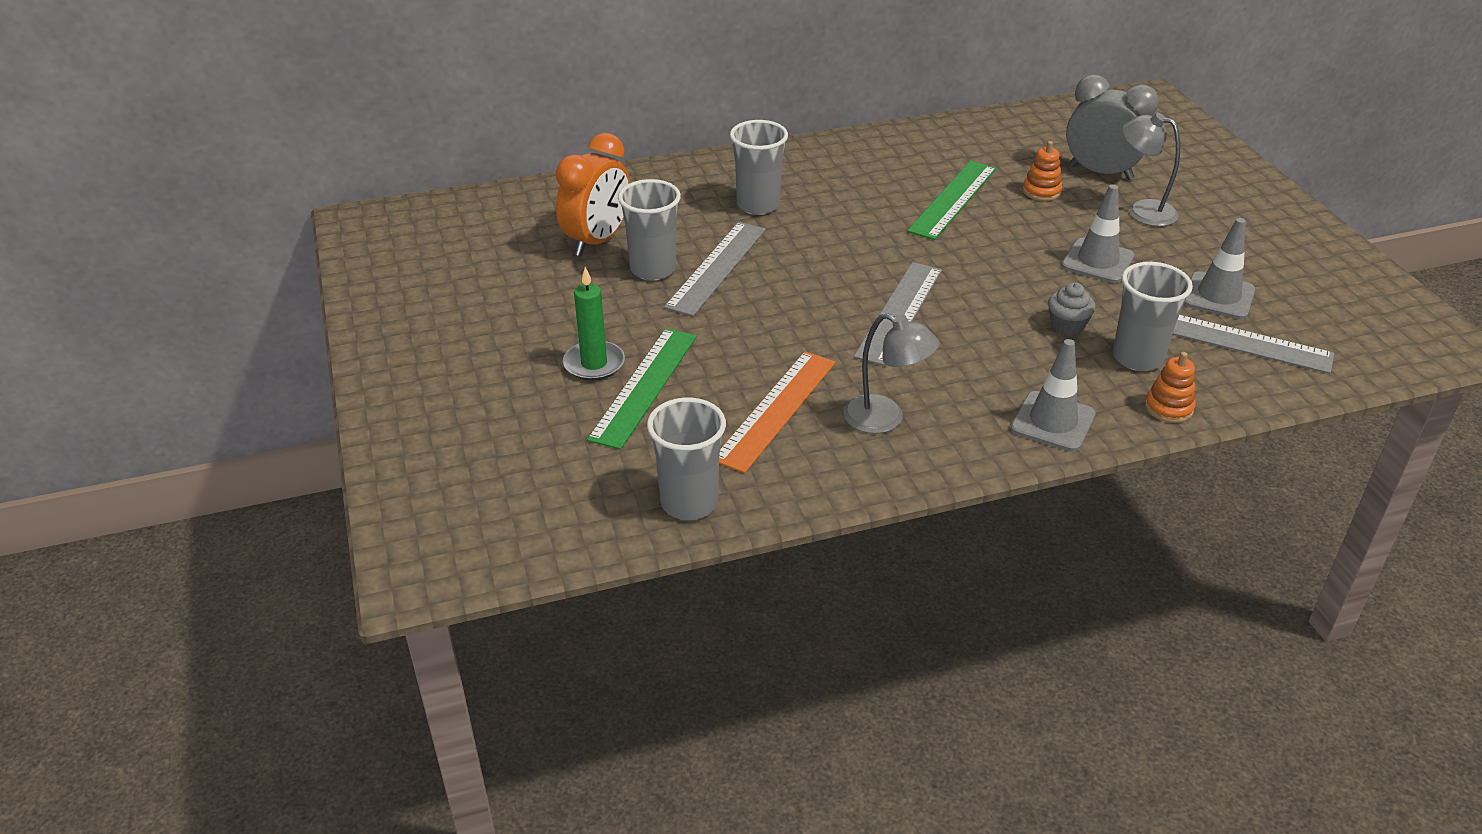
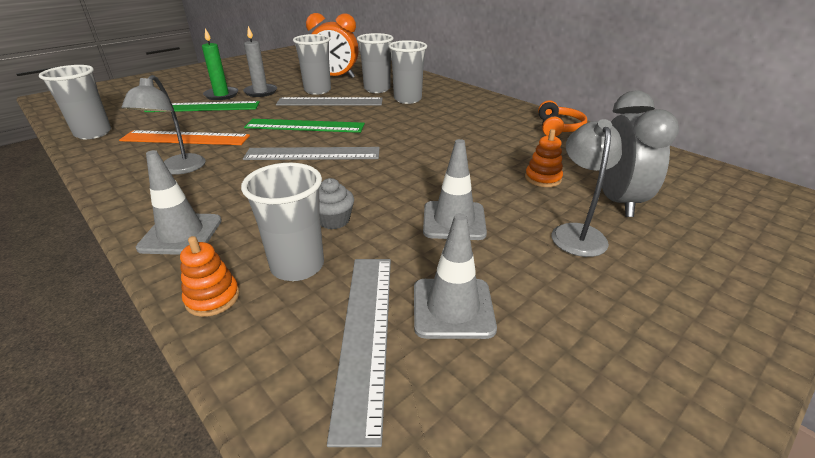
camera: 65 degrees right, 5 degrees down
(612, 323) = (261, 92): none -> grey candle
(692, 218) = (377, 89): none -> grey cup
(929, 140) = (558, 128): none -> orange headphones
(953, 199) = (484, 148): green ruler -> green ruler (305, 126)

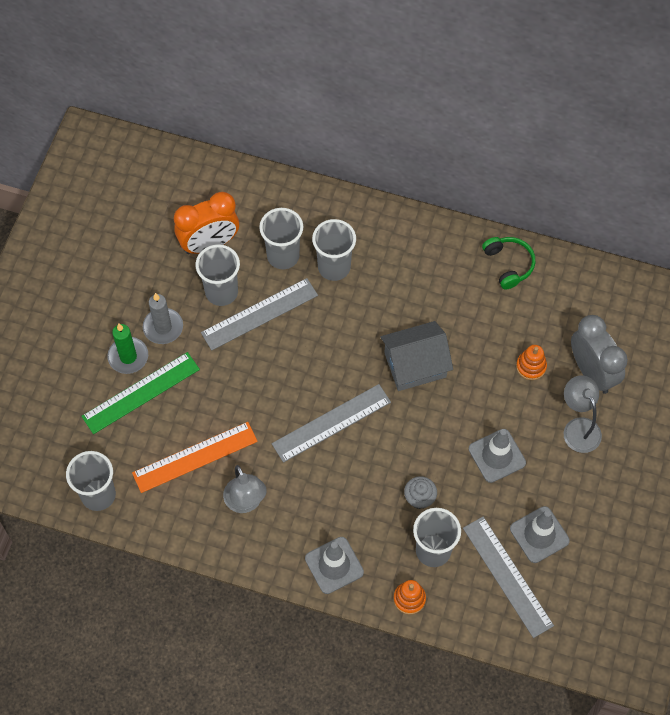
camera: 30 degrees left, 30 degrees up
(305, 126) = (281, 378): green ruler -> none
(423, 148) = (415, 365): none -> grey house
(558, 128) = (508, 264): orange headphones -> green headphones

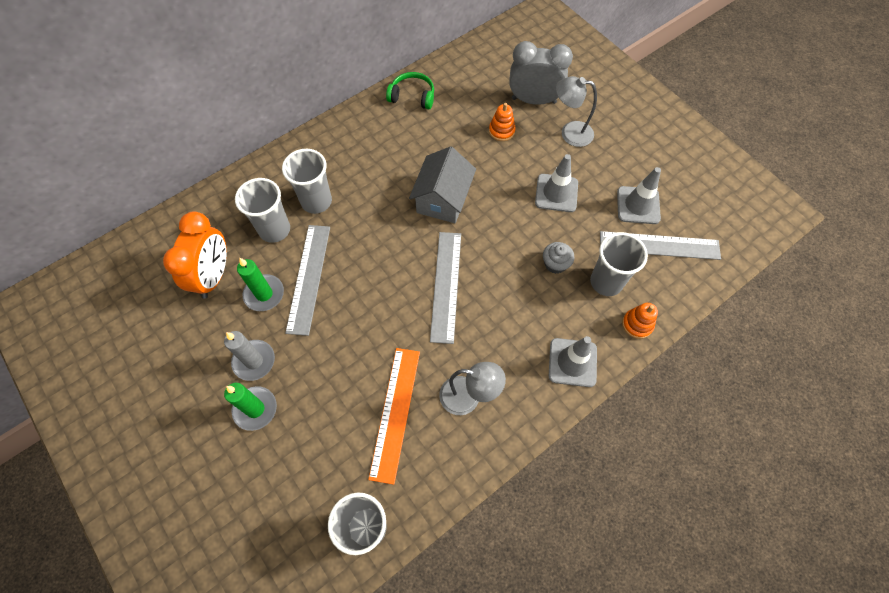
camera: 55 degrees left, 0 degrees up
(141, 393) = (298, 420): green ruler -> none
(221, 292) = (264, 294): grey cup -> green candle

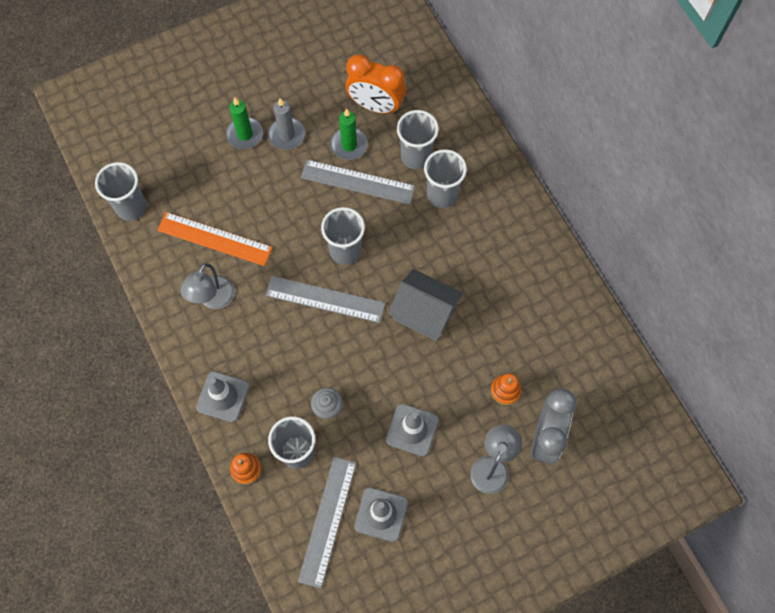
camera: 100 degrees right, 5 degrees up
(389, 276) = (345, 251): none -> grey cup
(412, 96) = (568, 303): green headphones -> none

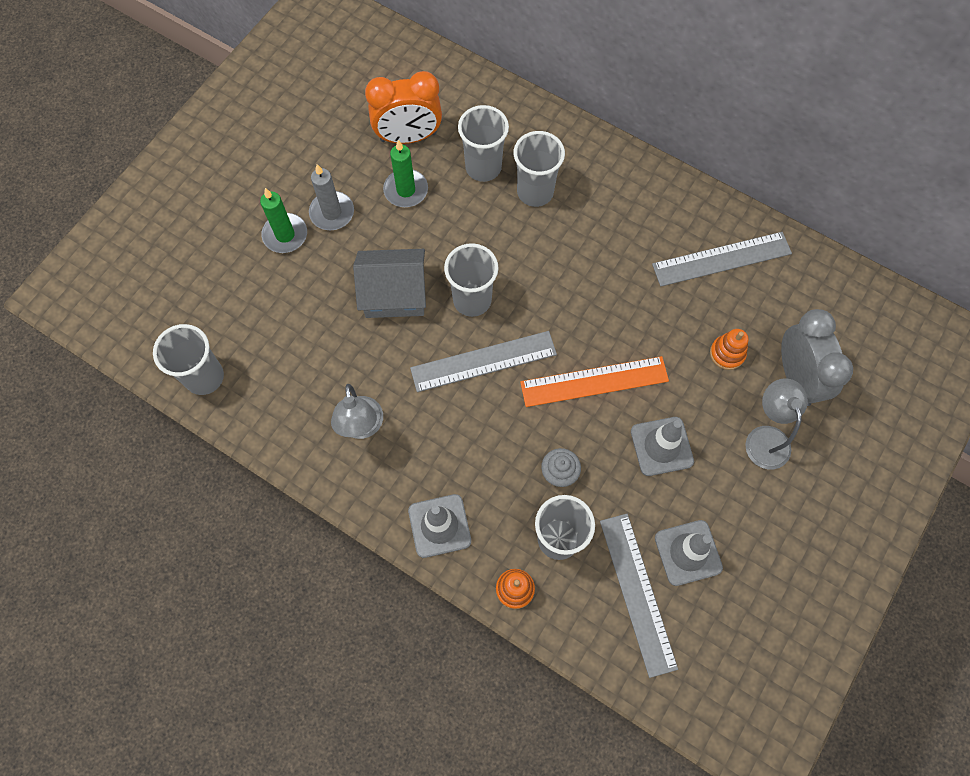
camera: 30 degrees left, 0 degrees up
(214, 239) = (322, 361): orange ruler -> orange ruler (594, 381)
(358, 182) = (439, 223): grey ruler -> grey ruler (721, 259)
(424, 313) = (595, 319): grey house -> grey house (394, 294)

